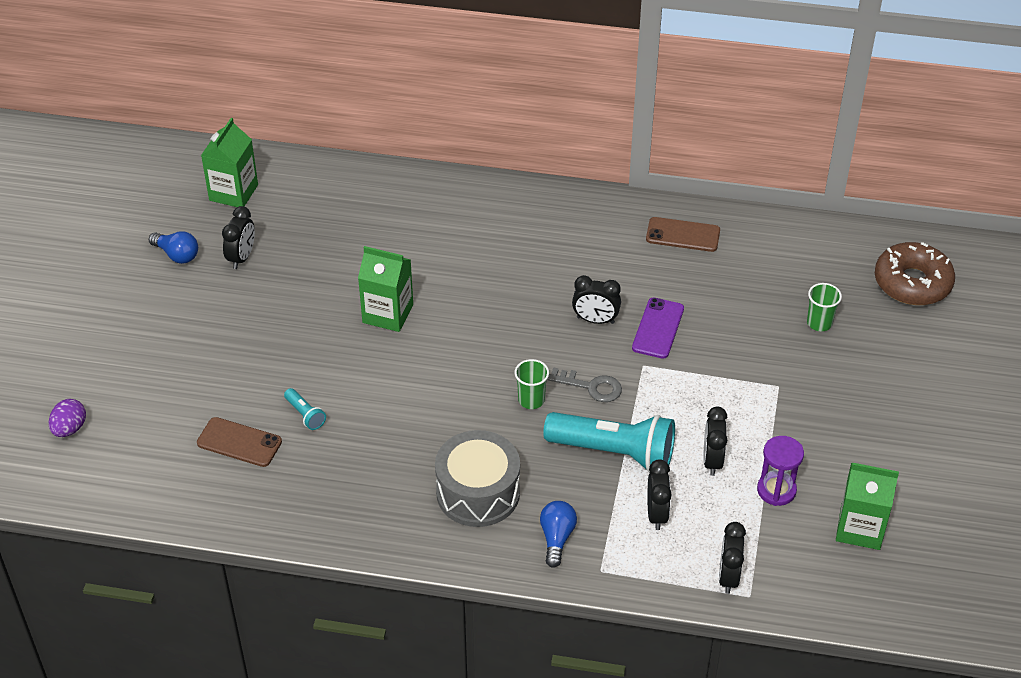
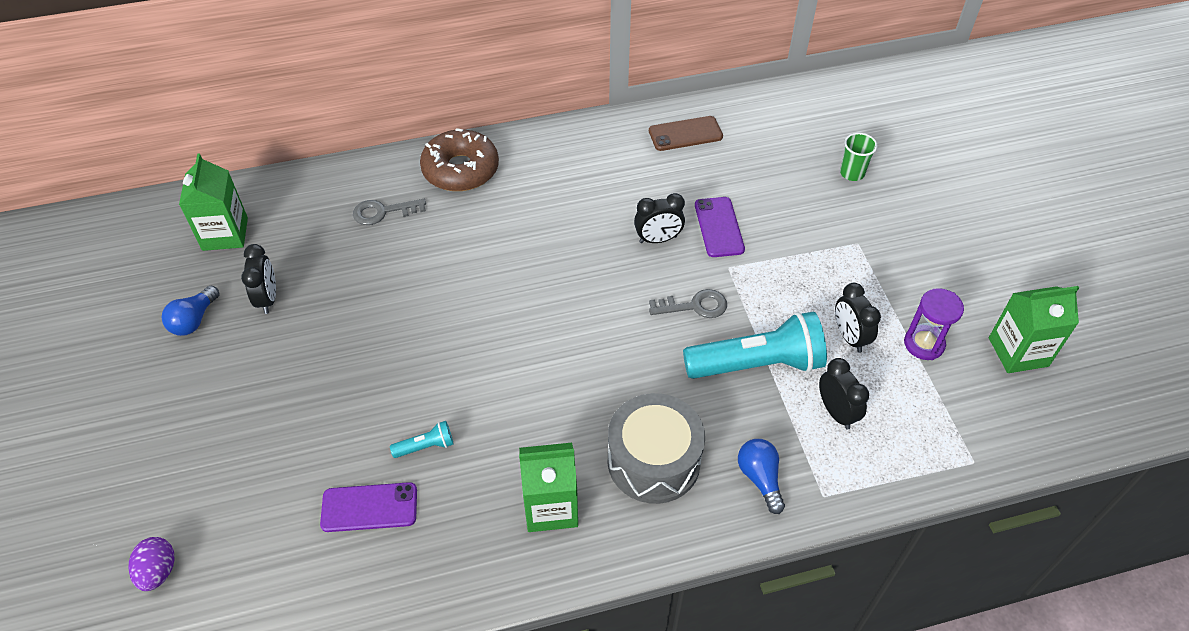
camera: 25 degrees left, 5 degrees up
(177, 255) = (194, 320): blue light bulb -> blue light bulb turned 105 degrees clockwise
(239, 442) = (369, 507): brown phone -> purple phone
(305, 415) = (426, 446): turquoise flashlight -> turquoise flashlight turned 45 degrees counterclockwise
(371, 217) = (383, 212): none -> grey key
(388, 313) = (454, 304): green carton -> green carton (551, 507)
(531, 400) = (646, 341): green cup -> none
(728, 577) = (942, 450): black clock -> none
(912, 283) = (901, 112): brown donut -> brown donut (460, 170)

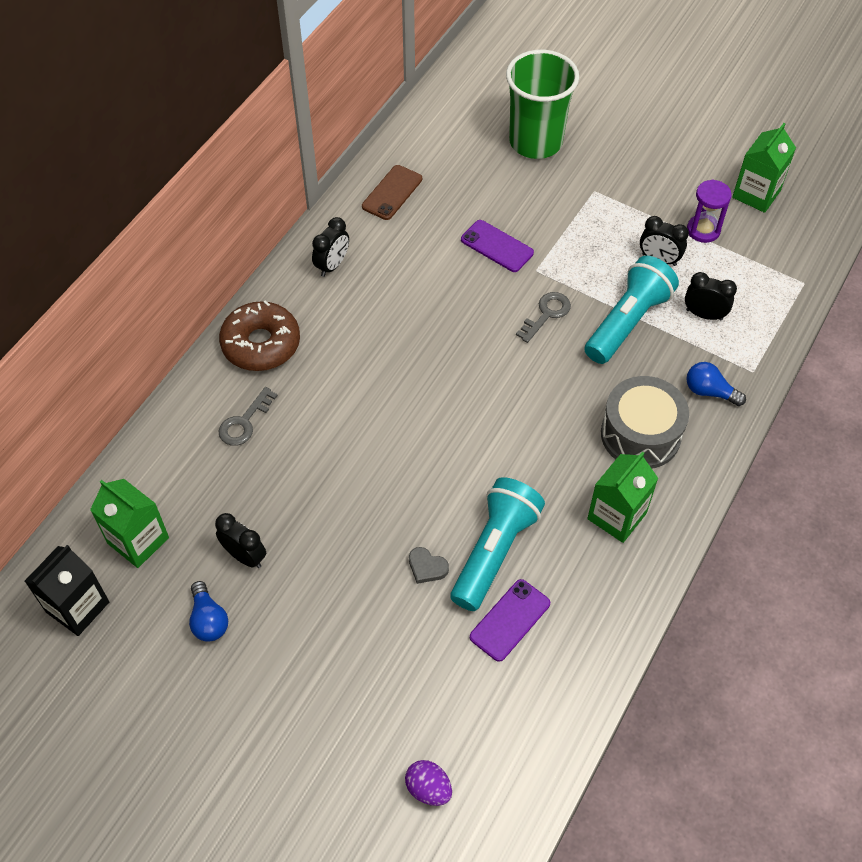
camera: 45 degrees left, 5 degrees up
(141, 245) = (77, 607): none -> black carton
(365, 413) = (427, 567): none -> grey heart
(426, 446) = (495, 551): turquoise flashlight -> turquoise flashlight, size x2.36
(658, 239) = (468, 286): black clock -> black clock (332, 265)
(852, 173) = (535, 142): green cup -> green cup, size x2.38

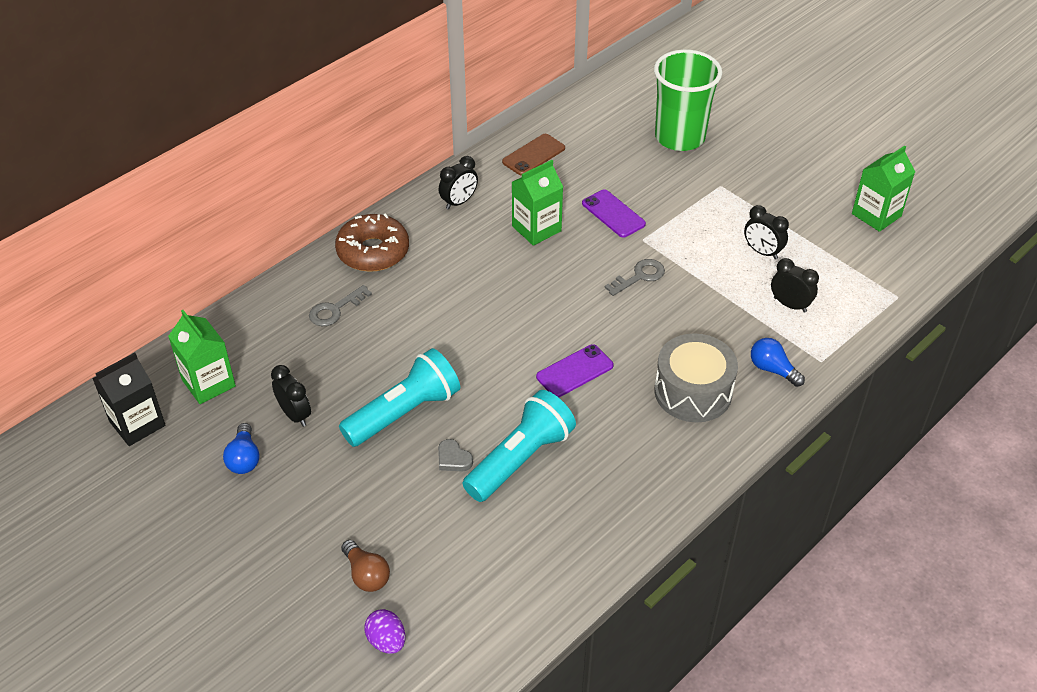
camera: 15 degrees right, 10 degrees down
(383, 720) = (366, 574): none -> brown light bulb
(510, 620) = (513, 519): purple phone -> purple phone (574, 371)
(617, 516) = (646, 454): green carton -> green carton (536, 228)
(627, 322) = (714, 297): turquoise flashlight -> turquoise flashlight (404, 412)
(703, 230) = (814, 235): purple hourglass -> none

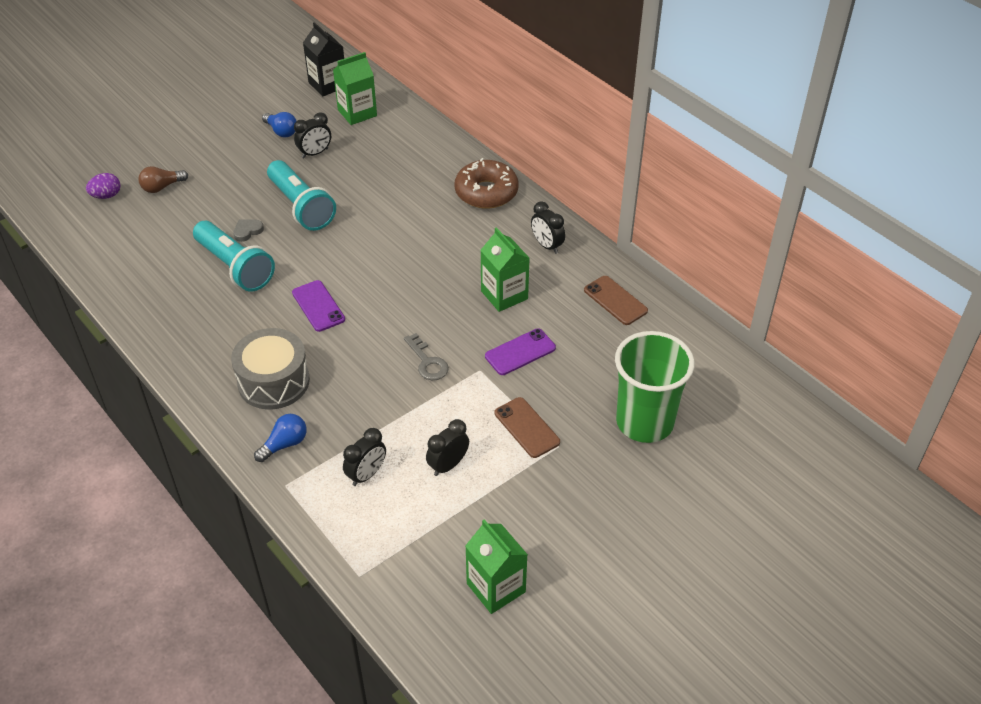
camera: 95 degrees right, 0 degrees up
(244, 458) = (281, 131): blue light bulb -> blue light bulb turned 135 degrees counterclockwise
(335, 309) = (420, 172): grey key -> none
(705, 205) = (527, 427): none -> brown phone

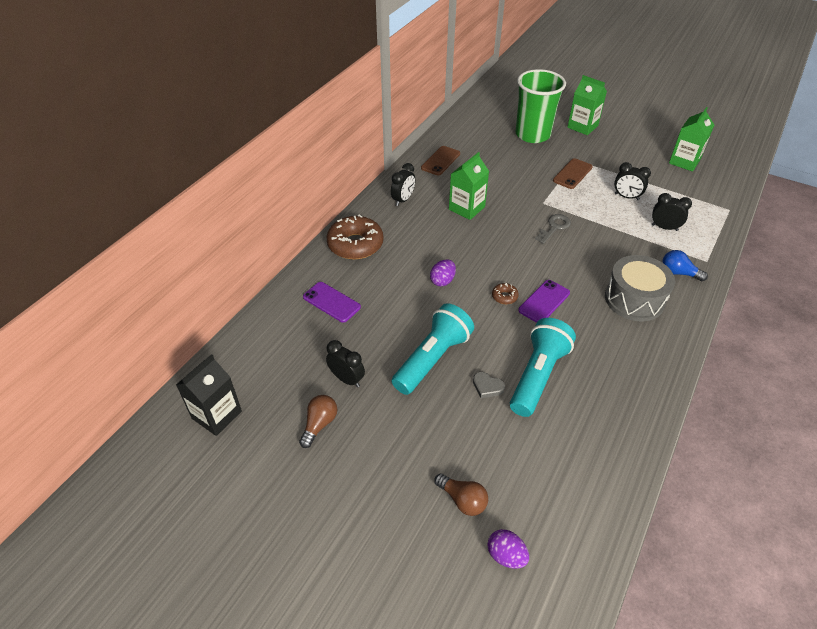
camera: 110 degrees left, 0 degrees up
(281, 131) = (319, 424): blue light bulb -> brown light bulb
(344, 278) = (504, 296): none -> brown donut
(357, 113) = (265, 368): green carton -> green carton (582, 126)
(394, 240) = (442, 281): none -> purple egg
(520, 352) = (514, 189): purple phone -> purple phone (331, 302)

